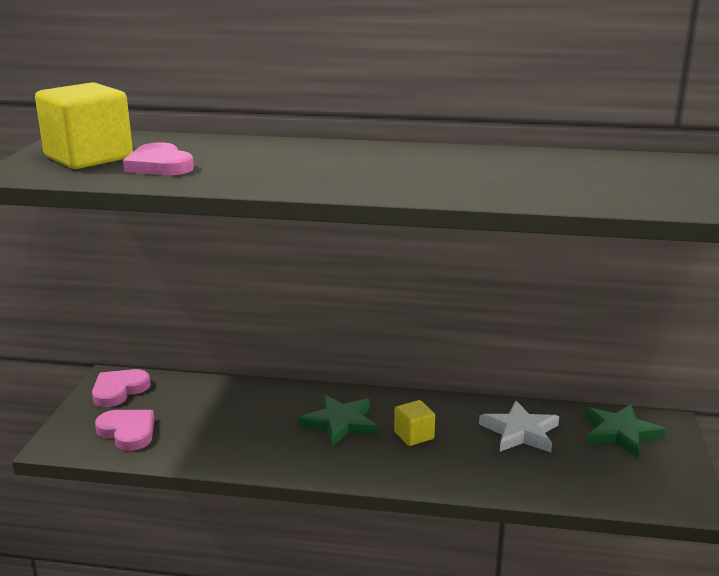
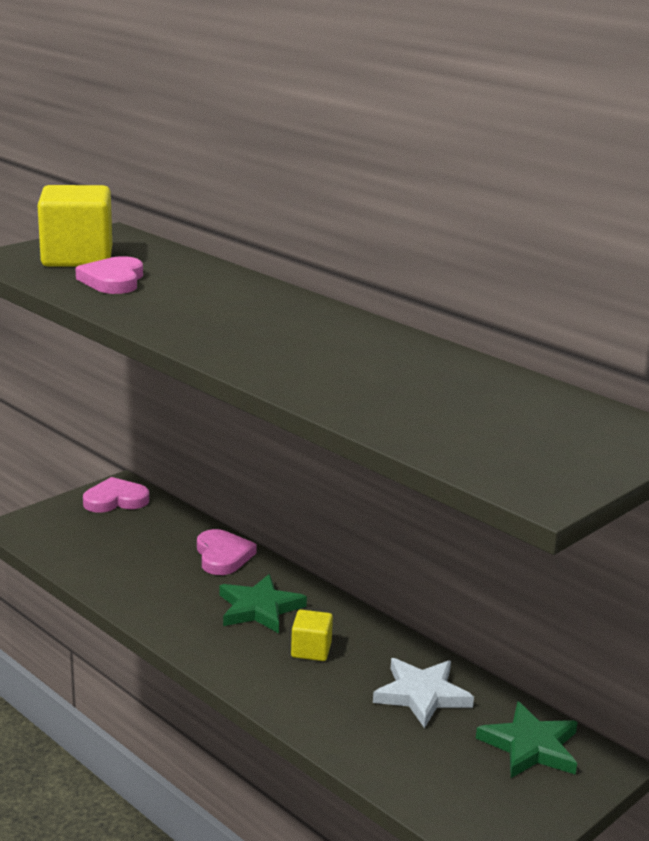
camera: 35 degrees right, 0 degrees up
(128, 432) = (78, 539): pink heart -> pink heart (223, 556)

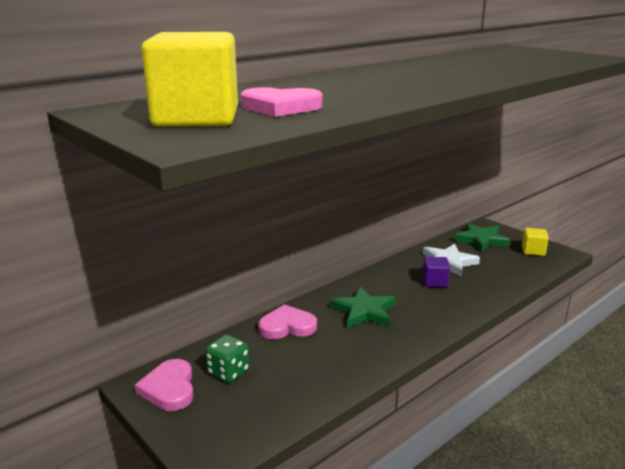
camera: 85 degrees left, 0 degrees up
(137, 526) = (228, 372): none -> green dice
(311, 650) = (412, 293): yellow cube -> yellow cube (533, 251)
(350, 674) = (435, 282): none -> purple cube

